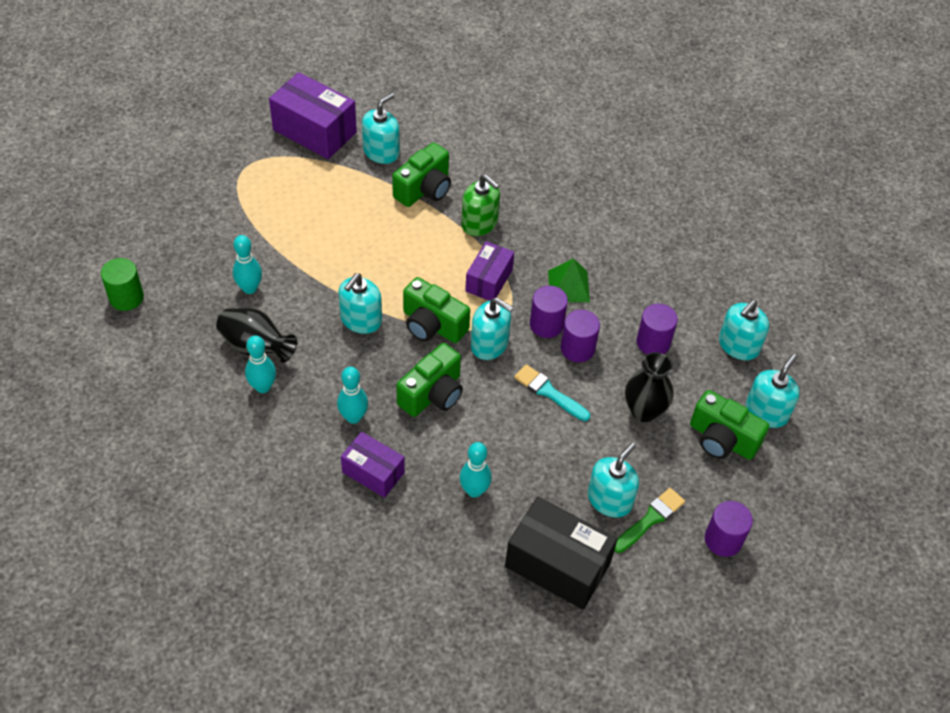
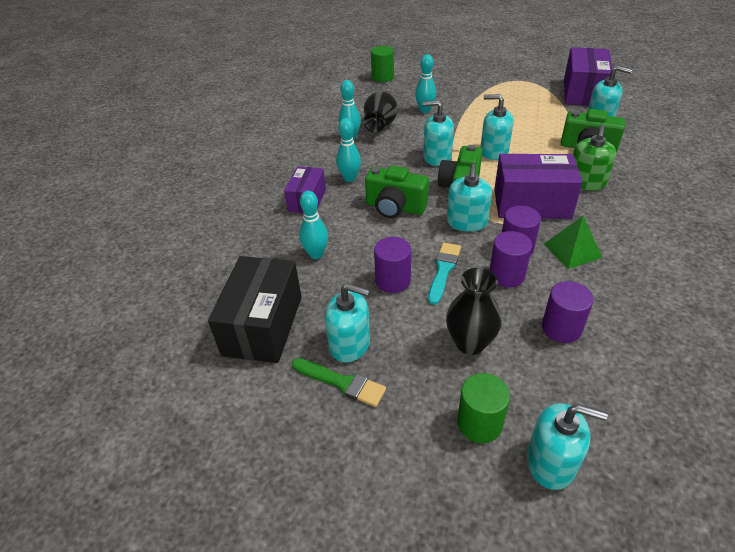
camera: 75 degrees right, 10 degrees down
(489, 280) = (532, 204): purple box -> purple box, size x1.64
(722, 439) = (479, 423): green camera -> green cylinder
(723, 539) = (345, 458): purple cylinder -> purple cylinder (393, 280)
(738, 345) = (625, 407): turquoise soap dispenser -> turquoise soap dispenser (494, 151)

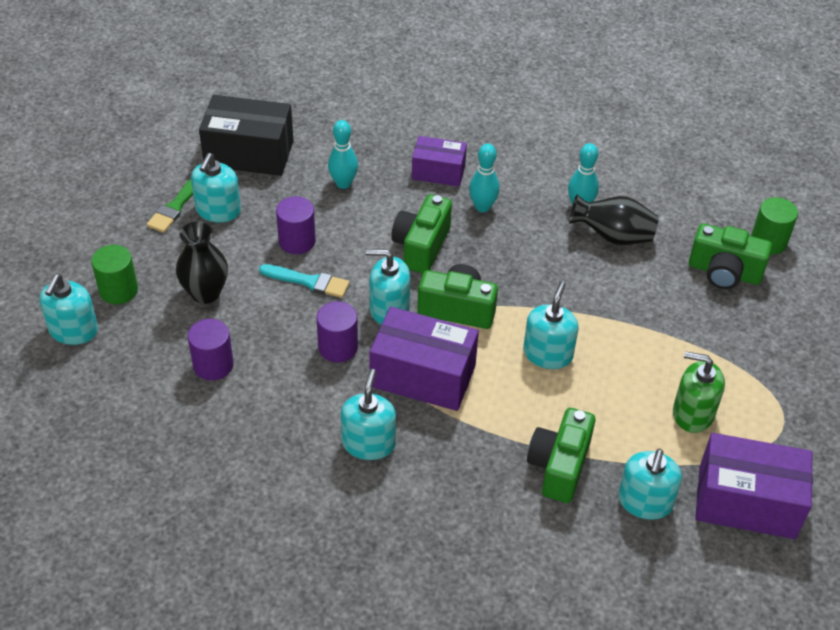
camera: 85 degrees right, 5 degrees up
(410, 91) = (724, 272): none -> green camera
(425, 110) = (663, 287): turquoise bowling pin -> none
(437, 157) = (532, 291): turquoise soap dispenser -> turquoise soap dispenser (368, 443)
(506, 275) = (295, 333): purple cylinder -> none
(532, 204) = (423, 376): purple box -> purple box turned 75 degrees counterclockwise
(572, 250) = (330, 399): green pyramid -> none
(586, 182) = (468, 443): green soap dispenser -> green soap dispenser (693, 413)

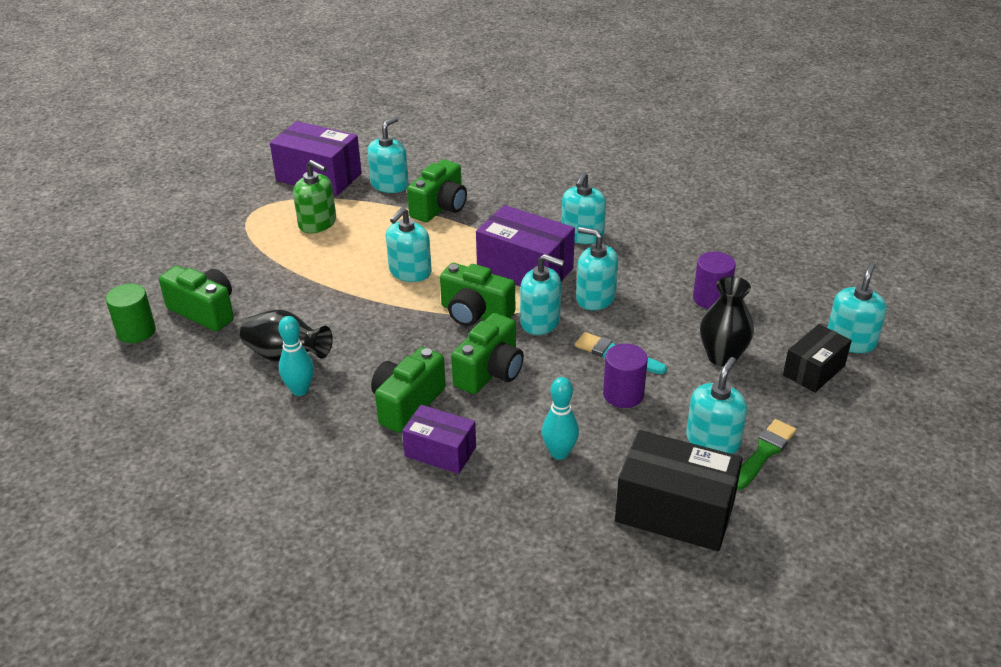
camera: 165 degrees left, 10 degrees down
(118, 290) = (813, 370): green cylinder -> black box
(338, 347) = (595, 298): purple cylinder -> turquoise soap dispenser
(482, 207) = (407, 404): turquoise bowling pin -> green camera

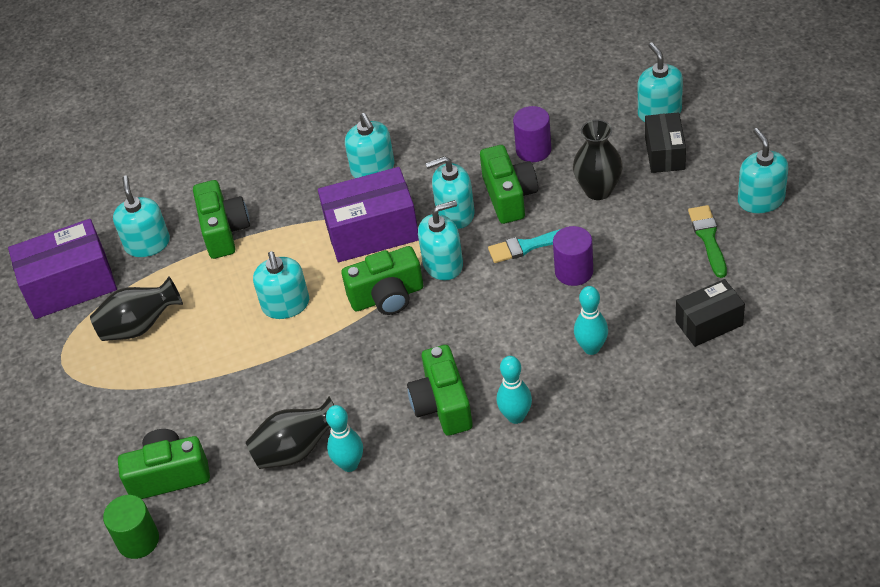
camera: 40 degrees left, 10 degrees up
(317, 223) = (140, 326): green soap dispenser -> black vase
(440, 452) = (516, 416): purple box -> turquoise bowling pin
(490, 372) = (464, 331): green camera -> green camera (509, 196)
(675, 511) = (709, 323): black box -> black box, size x0.61
(713, 440) = (669, 256): turquoise soap dispenser -> turquoise soap dispenser (761, 200)

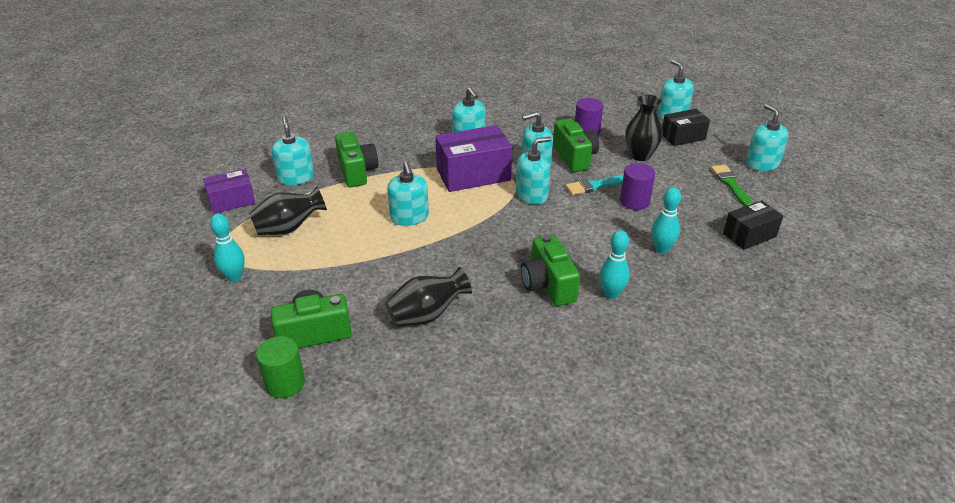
camera: 10 degrees left, 10 degrees down
(70, 285) = (232, 201): purple box -> purple box, size x0.61
(349, 464) = (474, 326): turquoise bowling pin -> turquoise bowling pin (234, 277)
(387, 297) = (491, 214): green camera -> none
(664, 153) = (683, 137): black box -> black box turned 75 degrees clockwise

